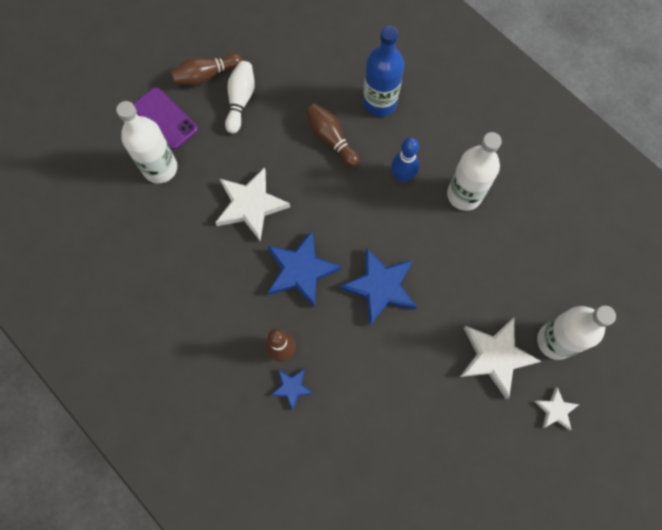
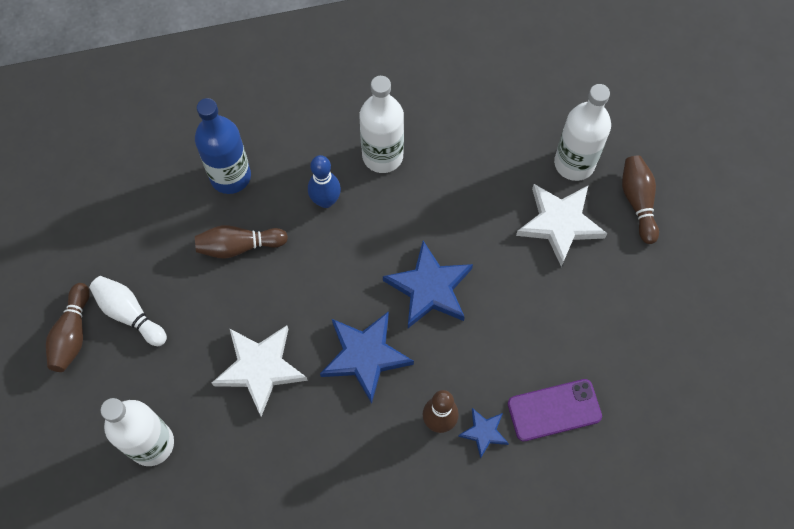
camera: 60 degrees left, 5 degrees down
(165, 118) = (94, 407): purple phone -> purple phone (554, 410)
(555, 410) = (638, 202): white star -> brown bowling pin

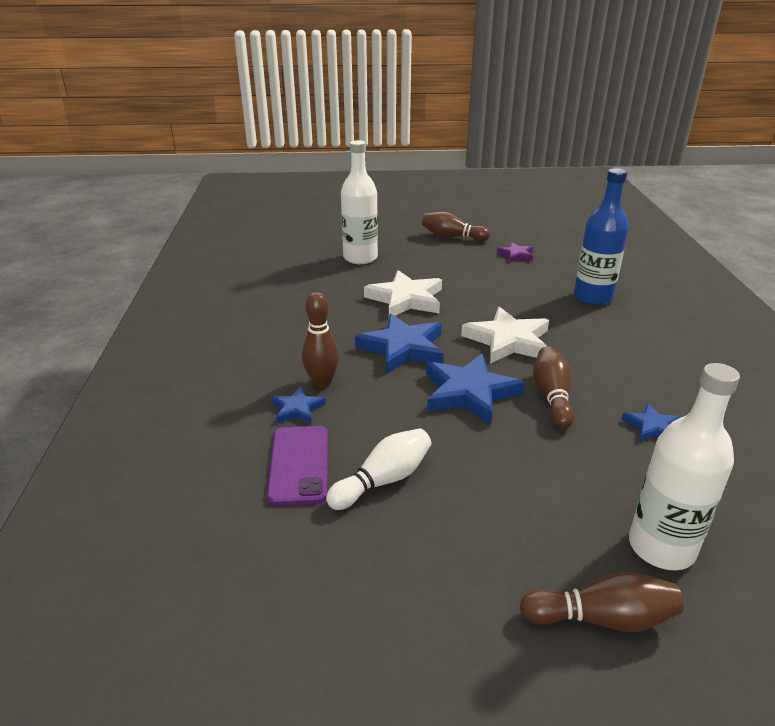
camera: 100 degrees right, 35 degrees down
(125, 253) = (516, 255): none -> purple star
(129, 314) = (464, 254): white bowling pin -> white bowling pin (383, 480)
(239, 246) = (522, 297): brown bowling pin -> brown bowling pin (552, 397)
(326, 201) = (572, 341): blue bowling pin -> none
(382, 156) = (634, 379): white bottle -> none
(449, 151) = (652, 427): none -> blue star
(560, 224) = (555, 513): white star -> white star (508, 341)

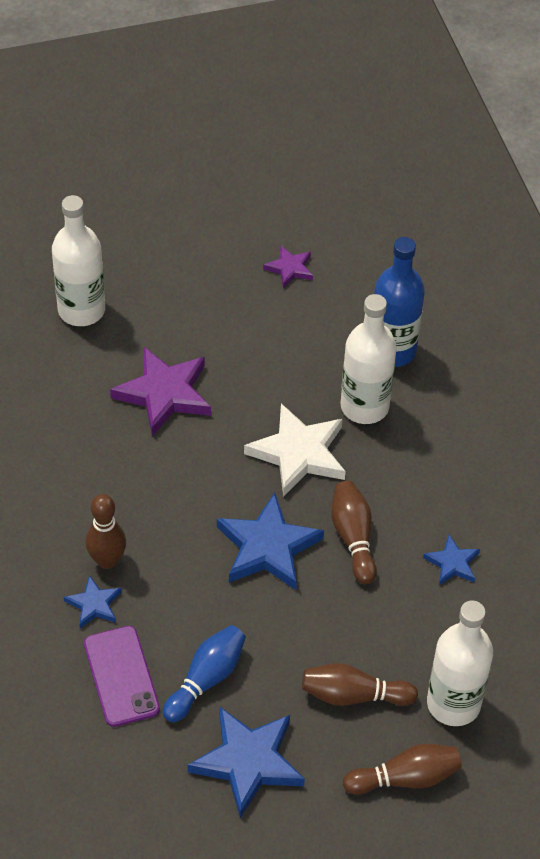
camera: 15 degrees left, 20 degrees up
(383, 480) = (206, 679): white bowling pin -> blue bowling pin
(403, 348) = (181, 487): blue star -> blue star (248, 762)
(406, 299) = (164, 394): white star -> purple star
(452, 237) = (196, 236): brown bowling pin -> brown bowling pin (353, 695)
(568, 322) = (364, 406): none -> white bottle

